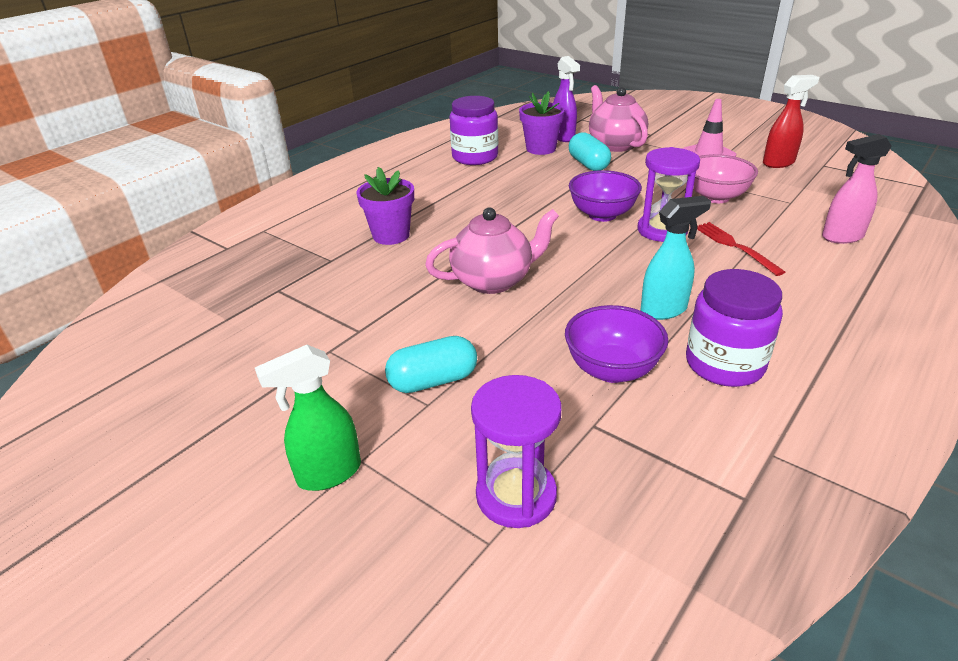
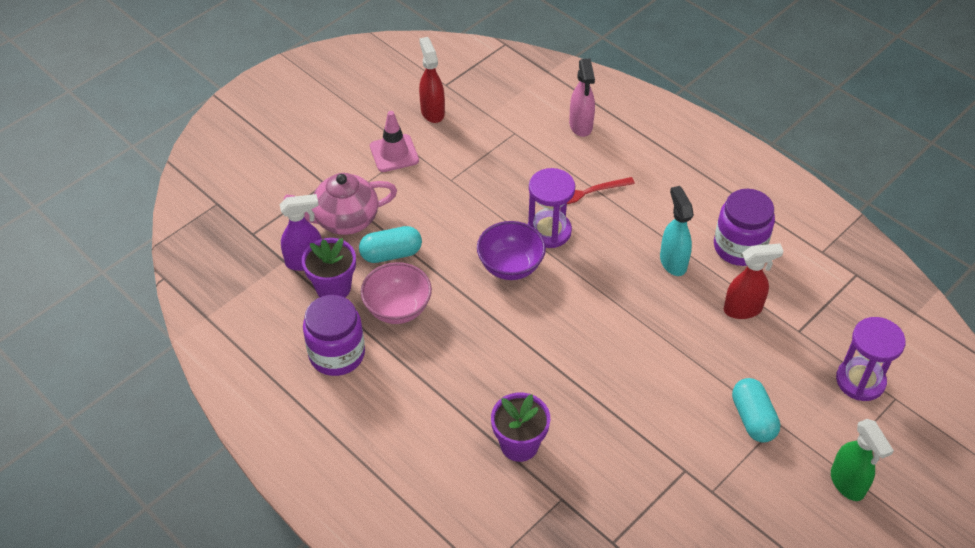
camera: 85 degrees left, 15 degrees up
(493, 281) = (618, 366): pink teapot -> none
(612, 369) = (743, 309): purple bowl -> red spray bottle
(715, 197) = (493, 177): pink bowl -> pink bowl (397, 309)

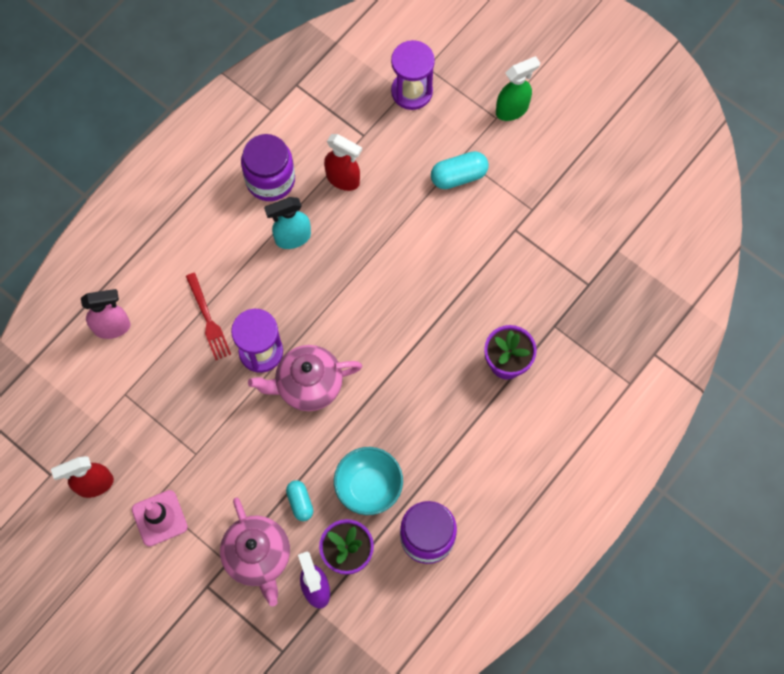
camera: 95 degrees left, 20 degrees up
(391, 254) = (300, 502): turquoise capsule -> turquoise capsule, size x0.66
(397, 309) = (368, 487): pink bowl -> turquoise bowl
(510, 266) = (308, 385): purple bowl -> pink teapot
(743, 309) = (343, 179): red spray bottle -> red spray bottle turned 135 degrees clockwise

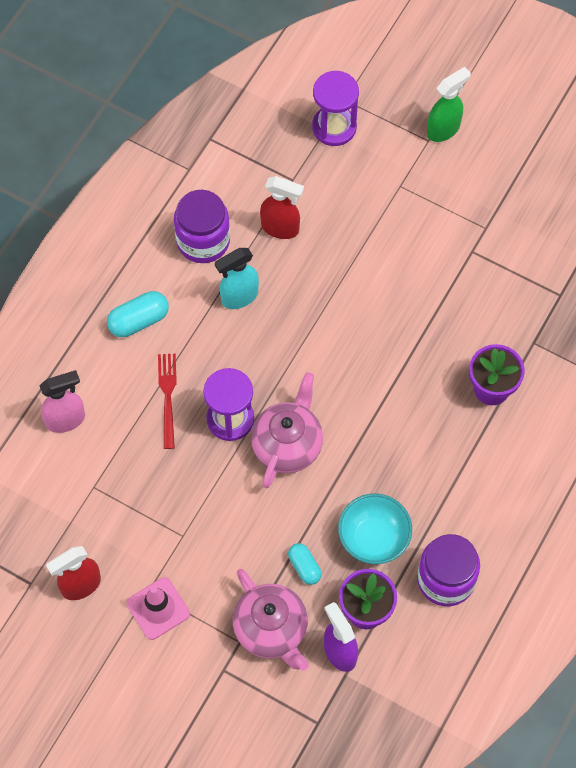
camera: 10 degrees left, 5 degrees down
(208, 320) = (167, 396): red fork -> red fork turned 150 degrees counterclockwise
(308, 385) = (287, 445): pink teapot -> pink teapot turned 135 degrees clockwise
(458, 176) = (401, 206): turquoise capsule -> turquoise capsule (139, 320)

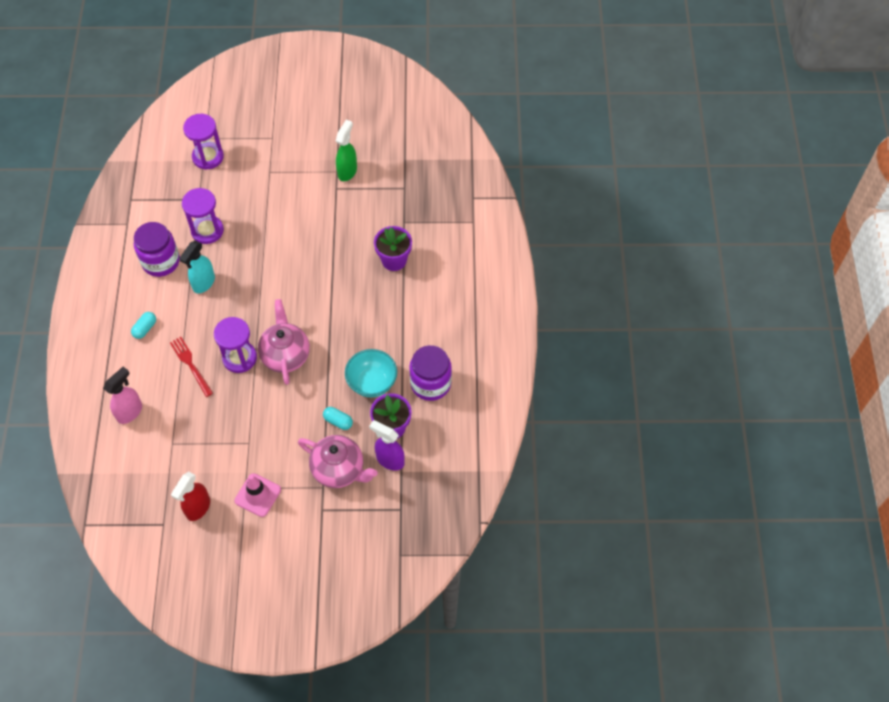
camera: 30 degrees left, 5 degrees down
(139, 320) = (145, 328): turquoise capsule -> turquoise capsule, size x0.66
(280, 228) = (207, 230): red spray bottle -> purple hourglass
(443, 129) = (278, 127): green spray bottle -> green spray bottle (347, 171)

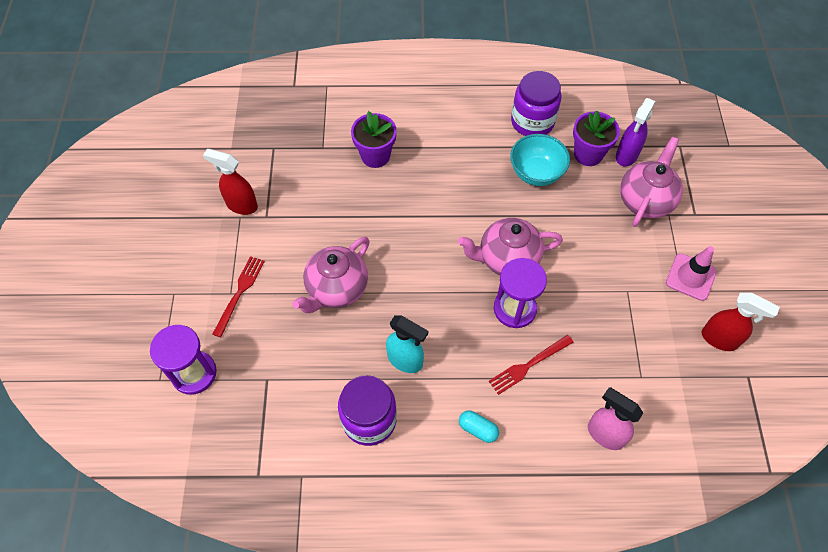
camera: 90 degrees left, 0 degrees up
(207, 230) = (321, 363): purple hourglass -> none
(267, 237) = (336, 289): none -> pink teapot
(269, 177) = (240, 292): none -> red fork
(338, 421) = (587, 203): turquoise capsule -> none
(347, 171) = (241, 205): green spray bottle -> red spray bottle

